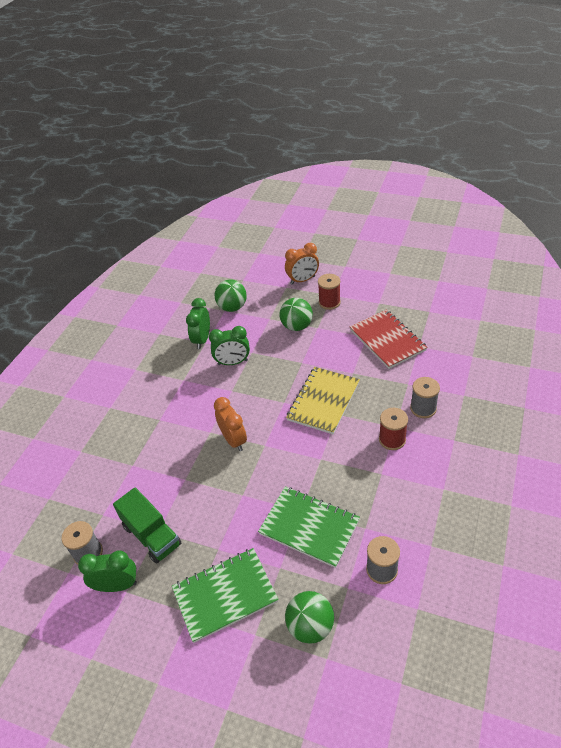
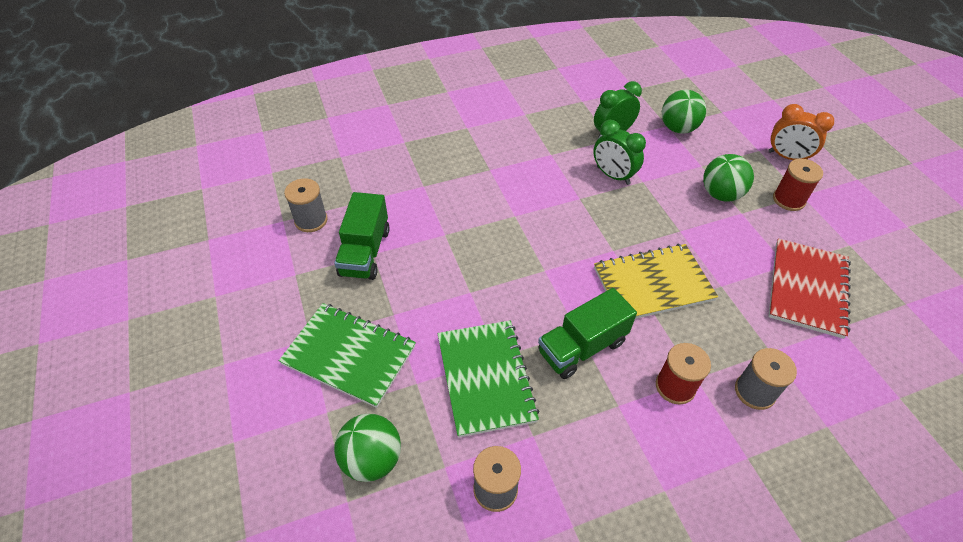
camera: 45 degrees right, 5 degrees up
(117, 585) = (296, 263): green clock -> none
(233, 440) = (524, 241): orange clock -> none
(332, 464) = (582, 347): none -> green truck

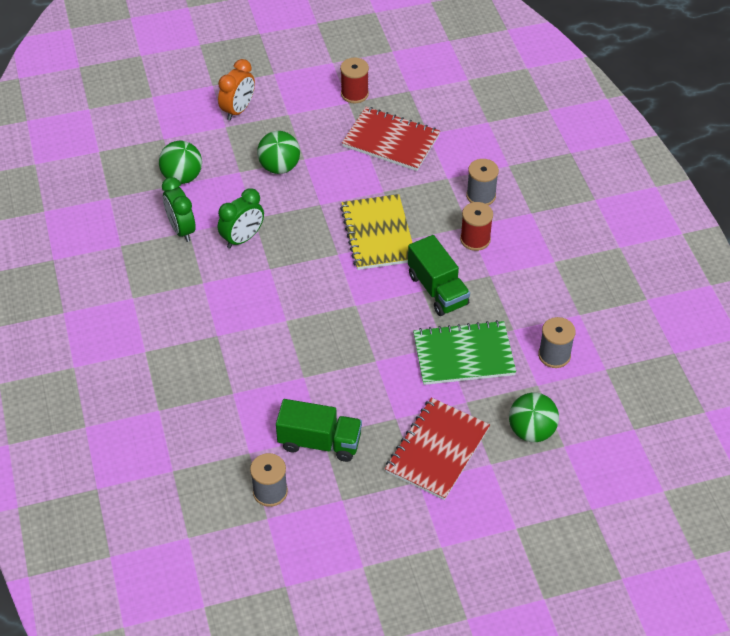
camera: 85 degrees left, 0 degrees up
(349, 355) = (437, 450): green notebook -> red notebook
(788, 200) = (293, 124): red spool -> red spool (354, 94)

